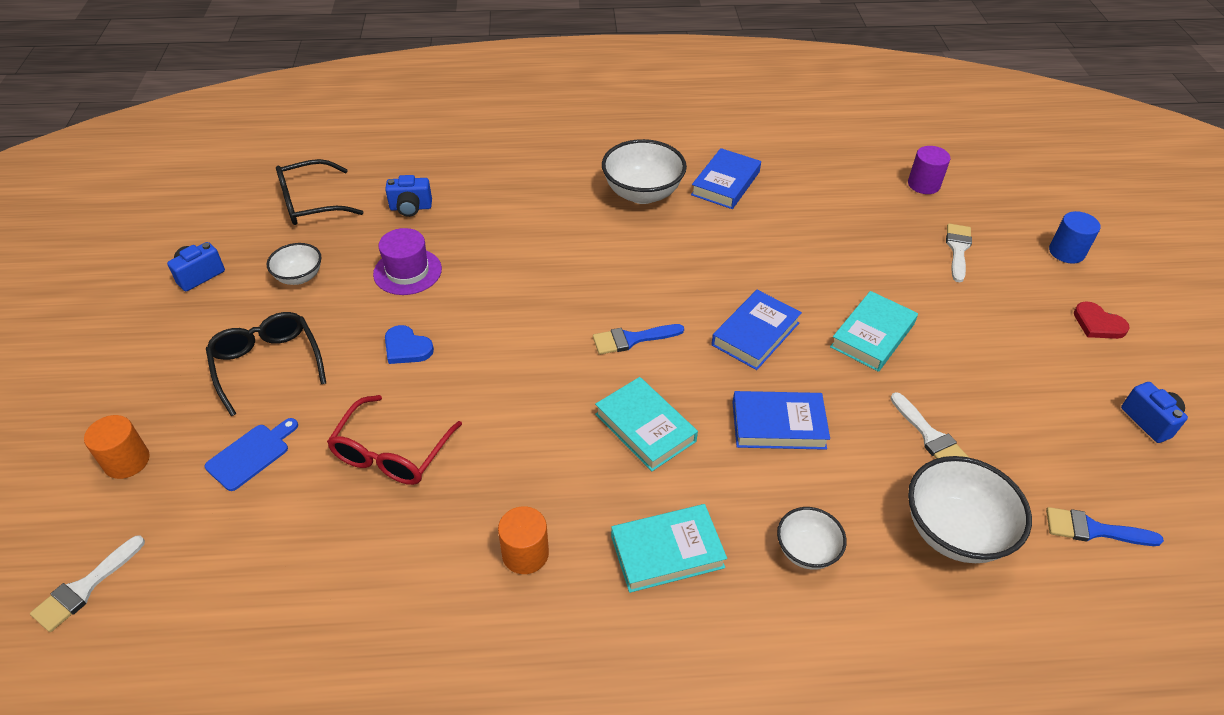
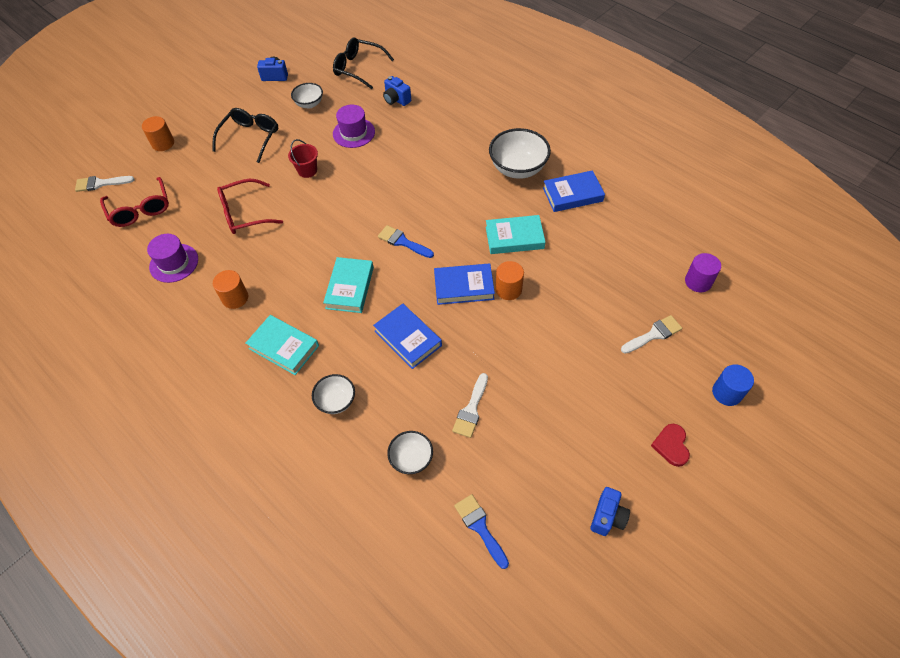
camera: 50 degrees right, 10 degrees up
(213, 567) = (140, 209): none -> red glasses
(251, 454) = (200, 173): blue cutting board -> none
(374, 587) = (174, 263): none -> purple hat
(407, 348) = (307, 170): blue heart -> red bucket
(797, 304) = (508, 289): none -> orange cylinder
(872, 335) = (523, 337): turquoise book -> turquoise book (514, 237)
(954, 532) = (411, 459): white bowl -> white bowl, size x0.57

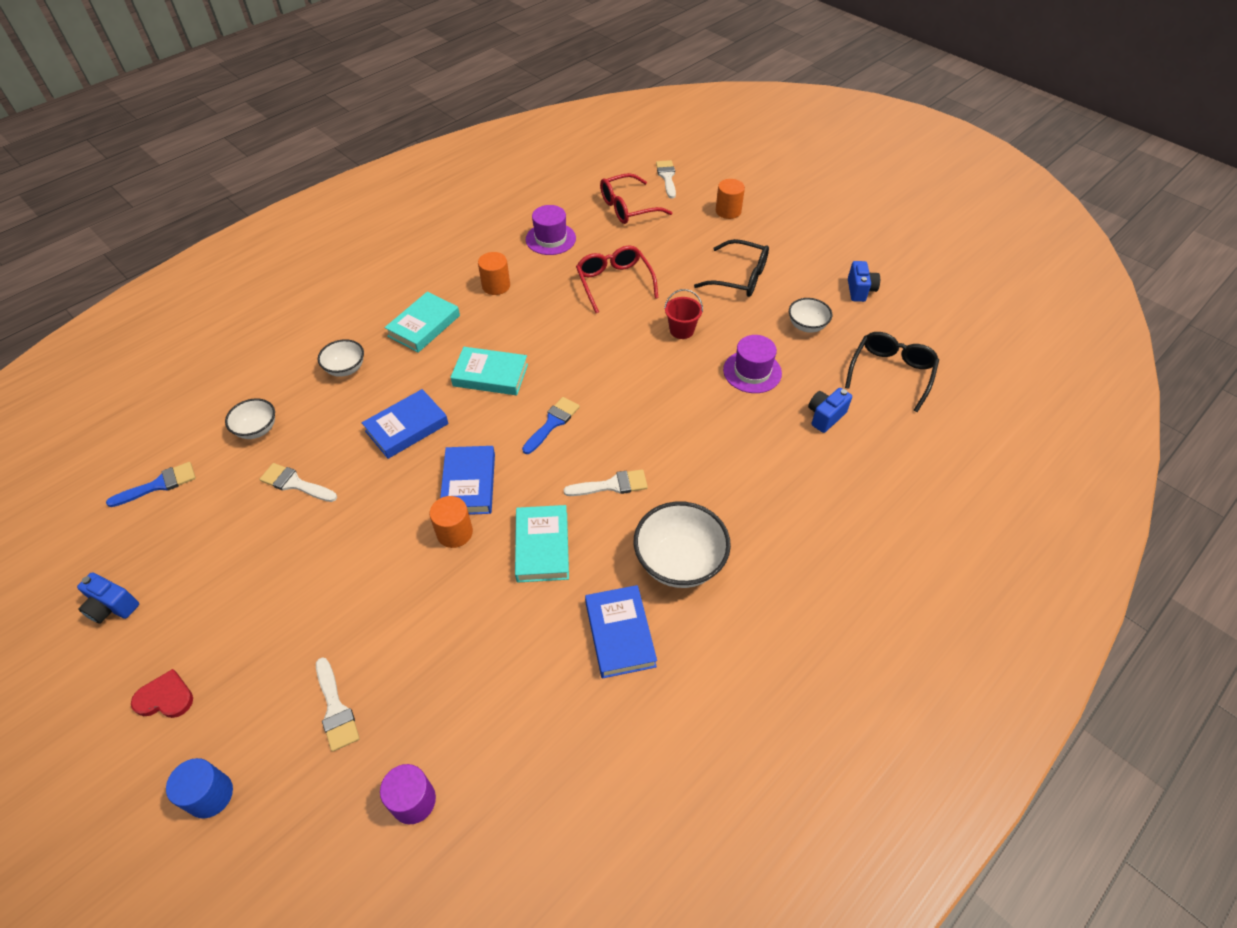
camera: 90 degrees right, 5 degrees down
(459, 204) = (612, 485): none -> white brush

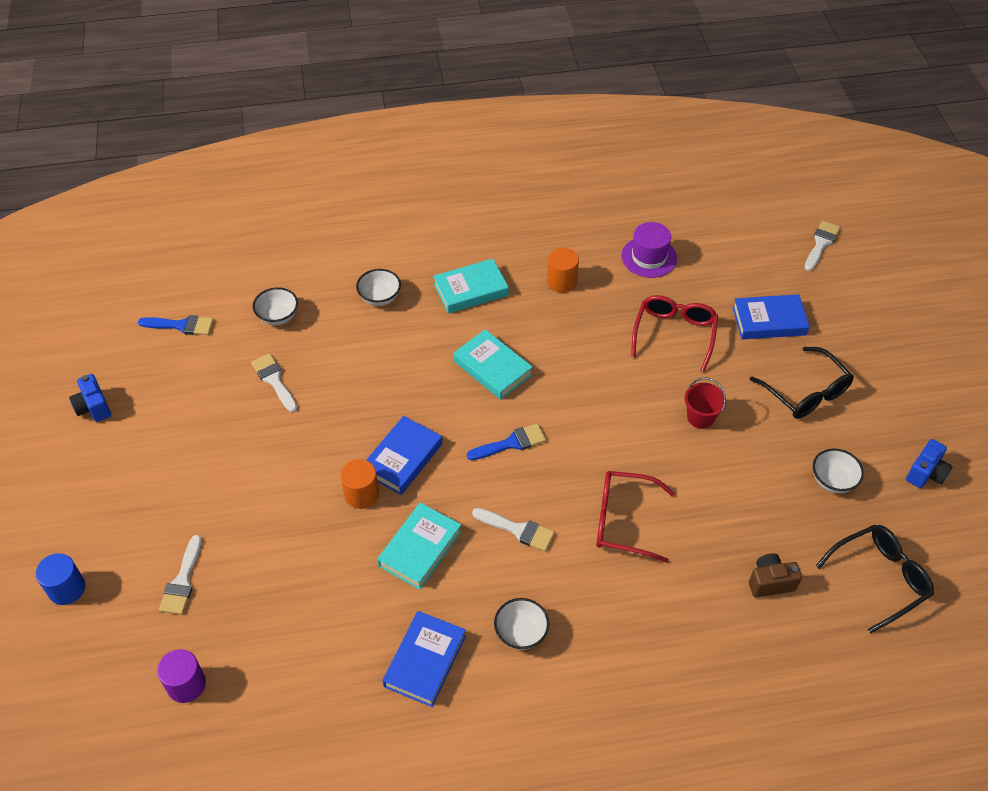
camera: 35 degrees right, 0 degrees up
(165, 697) = (84, 498): red heart -> none
(407, 427) = (390, 379): blue book -> blue book (769, 321)
(628, 207) = (752, 259): red glasses -> red glasses (624, 521)
(679, 562) = (521, 633): white bowl -> white bowl, size x0.57
(728, 211) = (856, 313): orange cylinder -> none
(752, 371) = (735, 497): purple hat -> none
(825, 416) = (770, 582): blue camera -> brown camera

